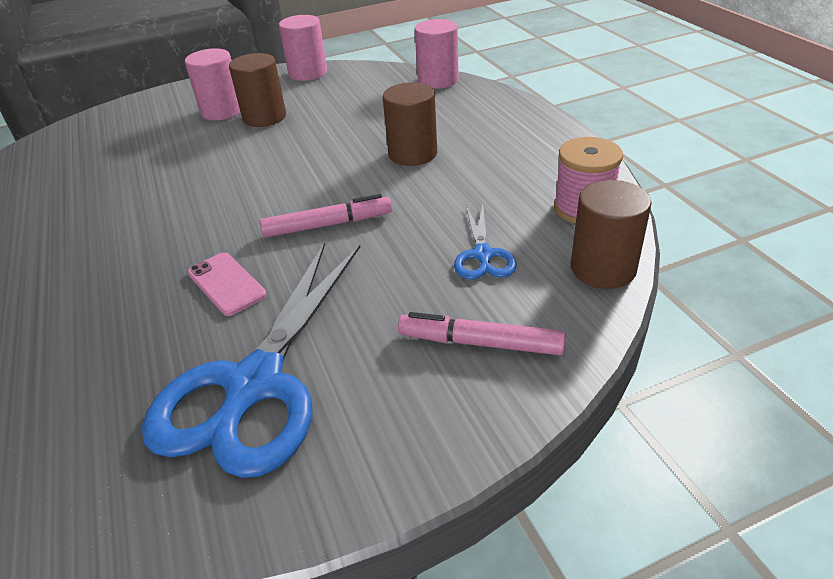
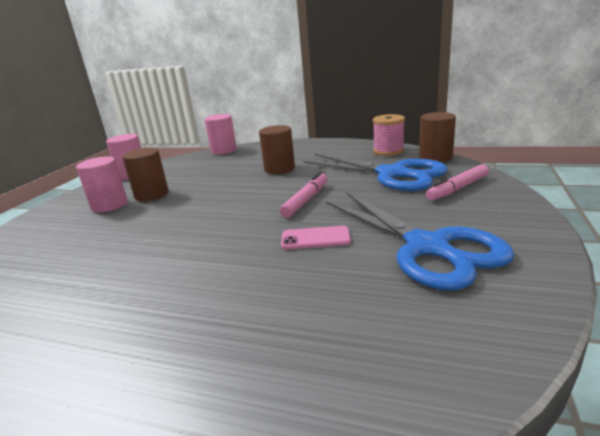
camera: 50 degrees left, 15 degrees down
(483, 255) = (393, 174): blue scissors -> blue scissors, size x2.18

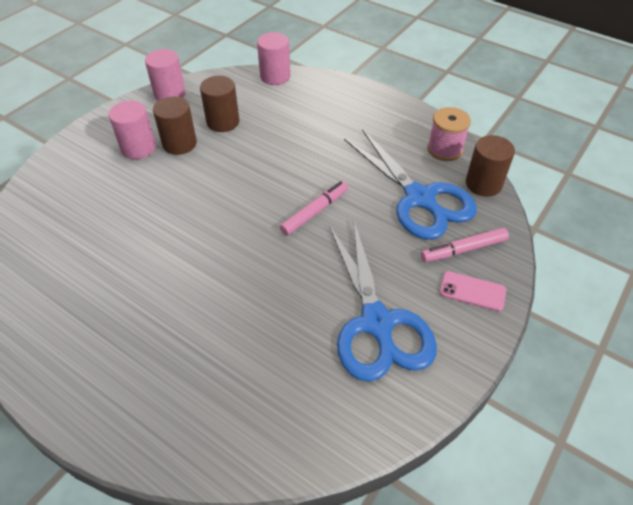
camera: 15 degrees right, 25 degrees up
(279, 169) = (316, 142): brown cylinder -> brown cylinder (223, 122)
(315, 238) = (295, 274): pink phone -> pink phone (472, 291)

